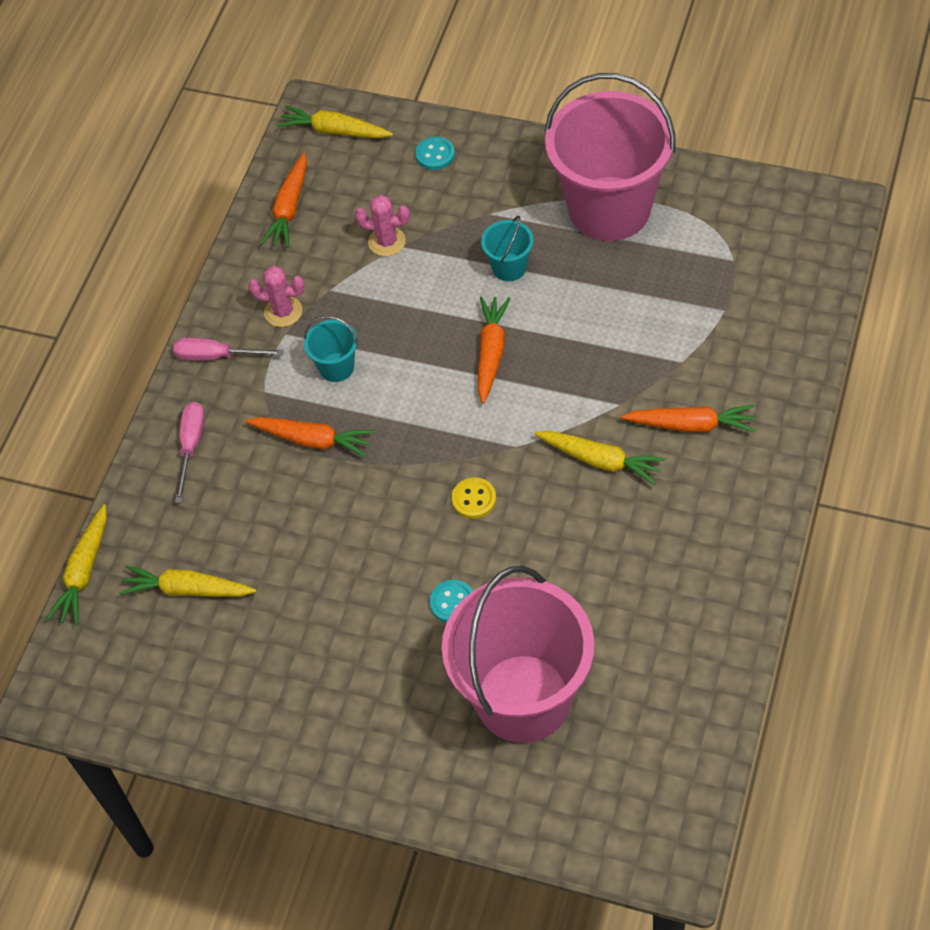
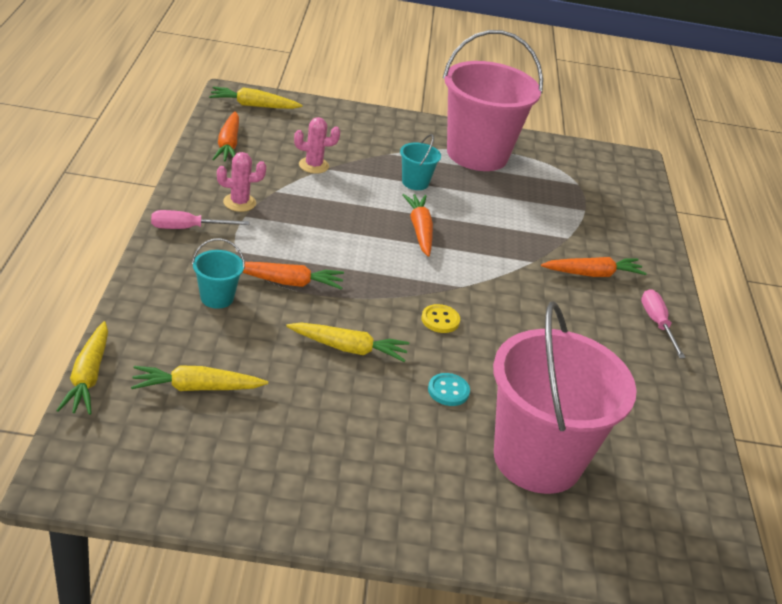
camera: 25 degrees left, 20 degrees down
(191, 446) = (177, 286): pink screwdriver -> pink screwdriver (657, 324)
(336, 367) = (295, 236): turquoise bucket -> turquoise bucket (217, 298)
(435, 154) = (336, 121): turquoise button -> none
(600, 461) = (533, 295): yellow carrot -> yellow carrot (348, 348)

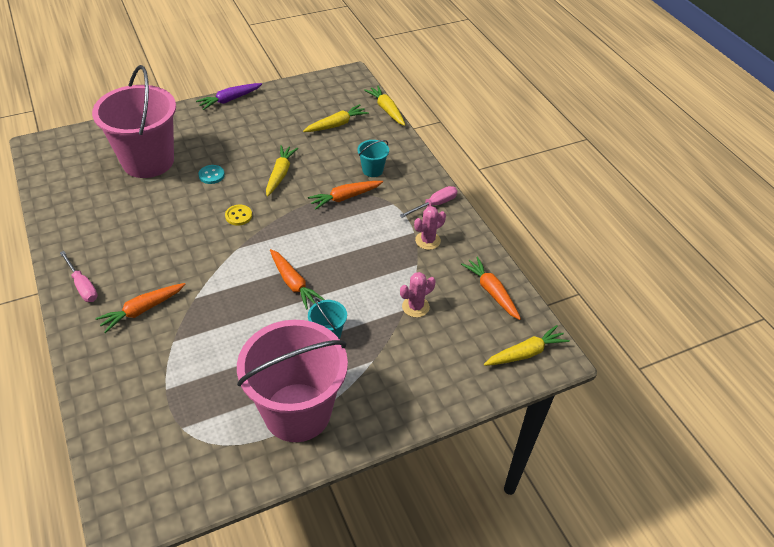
camera: 155 degrees right, 10 degrees up
(339, 529) = (229, 100): none -> purple carrot
(348, 348) = (280, 174): yellow carrot -> yellow carrot turned 120 degrees clockwise

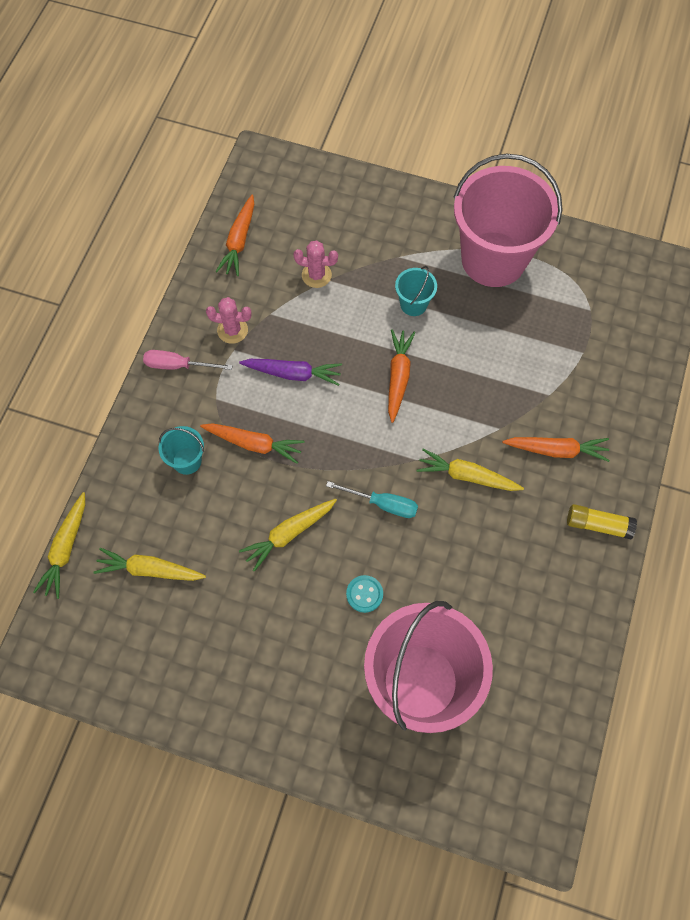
camera: 135 degrees left, 20 degrees up
(82, 286) = (598, 525): pink screwdriver -> yellow glue stick
(229, 100) = (232, 736): purple carrot -> purple carrot (293, 374)
(238, 216) = (383, 504): yellow button -> turquoise screwdriver
(525, 353) = (276, 177): yellow carrot -> yellow carrot (467, 476)

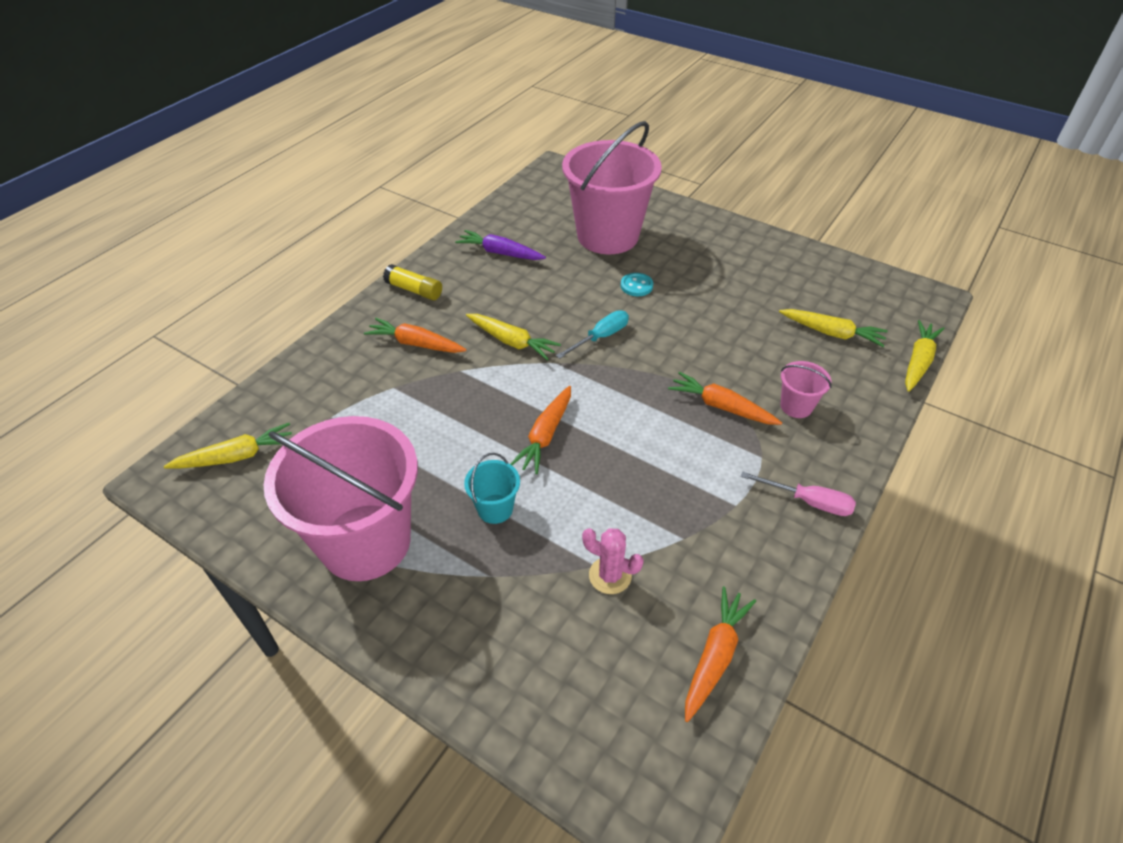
camera: 165 degrees left, 20 degrees down
(187, 461) = (796, 406): turquoise bucket -> pink bucket
(232, 330) = (736, 528): pink cactus -> none
(289, 534) = (696, 333): yellow carrot -> yellow carrot (236, 456)
(293, 374) = (666, 463): purple carrot -> purple carrot (500, 253)
(383, 504) = (600, 337): turquoise screwdriver -> turquoise screwdriver turned 105 degrees clockwise

